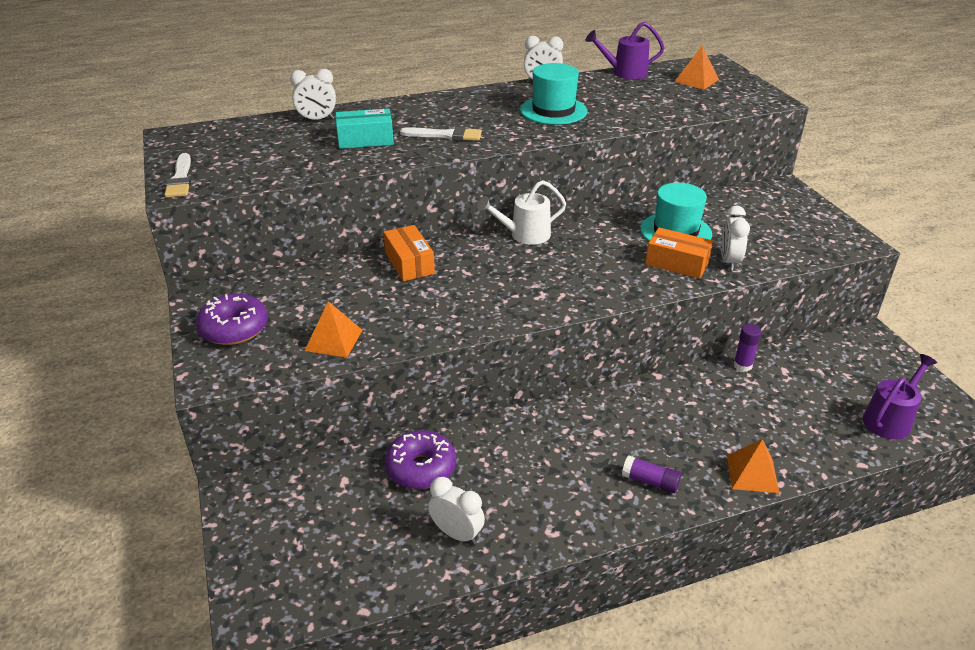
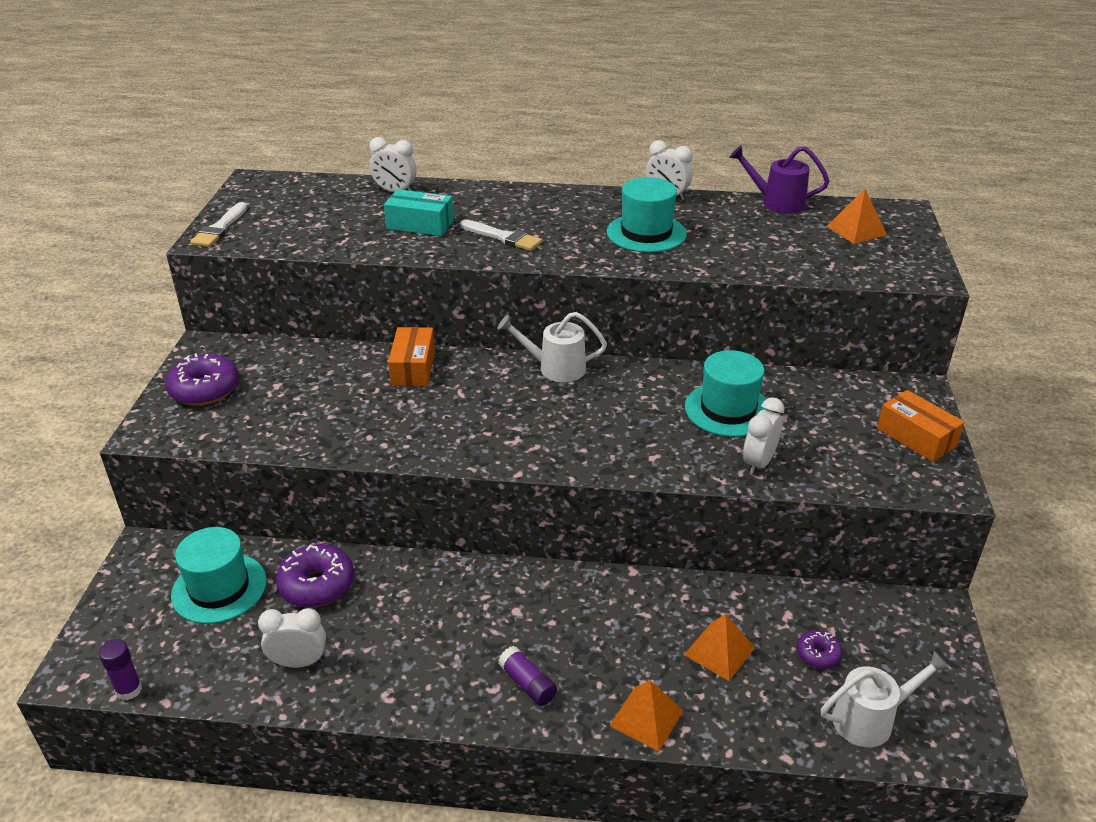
camera: 25 degrees right, 0 degrees up
(334, 340) = (279, 427): orange pyramid -> orange pyramid (719, 651)
(335, 500) = (219, 588): none -> turquoise hat
(457, 534) = (299, 662): white clock -> white clock turned 60 degrees counterclockwise
(677, 263) = (694, 447): orange box -> orange box (916, 437)
(742, 365) = (740, 592): purple glue stick -> purple glue stick (129, 690)
(825, 389) = (818, 654): none -> purple donut
(890, 419) = (871, 719): purple watering can -> white watering can

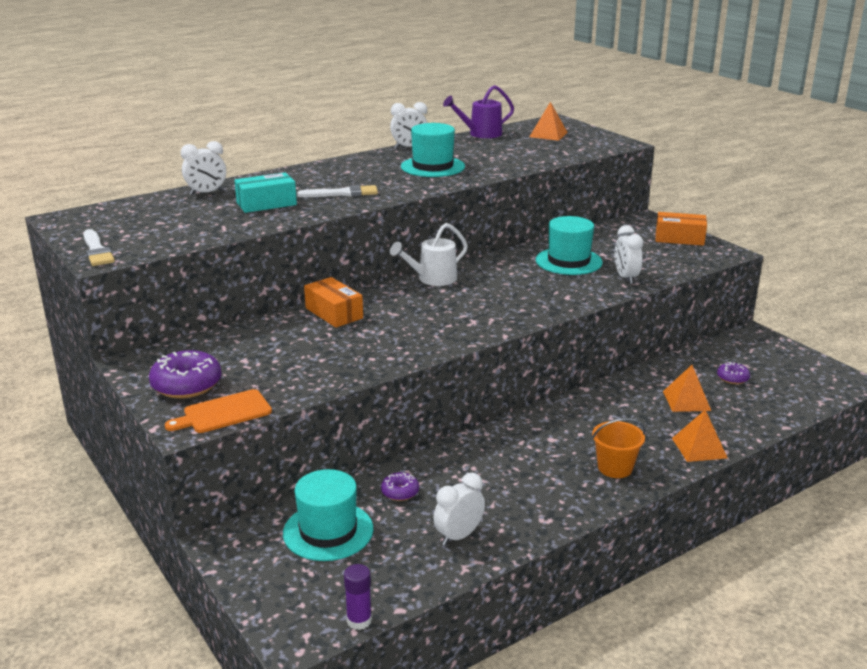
camera: 40 degrees left, 10 degrees down
(188, 433) = (224, 413): none -> orange cutting board
(317, 585) = (400, 492): purple donut -> purple donut, size x0.54
(527, 683) = (615, 468): purple glue stick -> orange bucket
(871, 719) = (794, 391): white watering can -> none

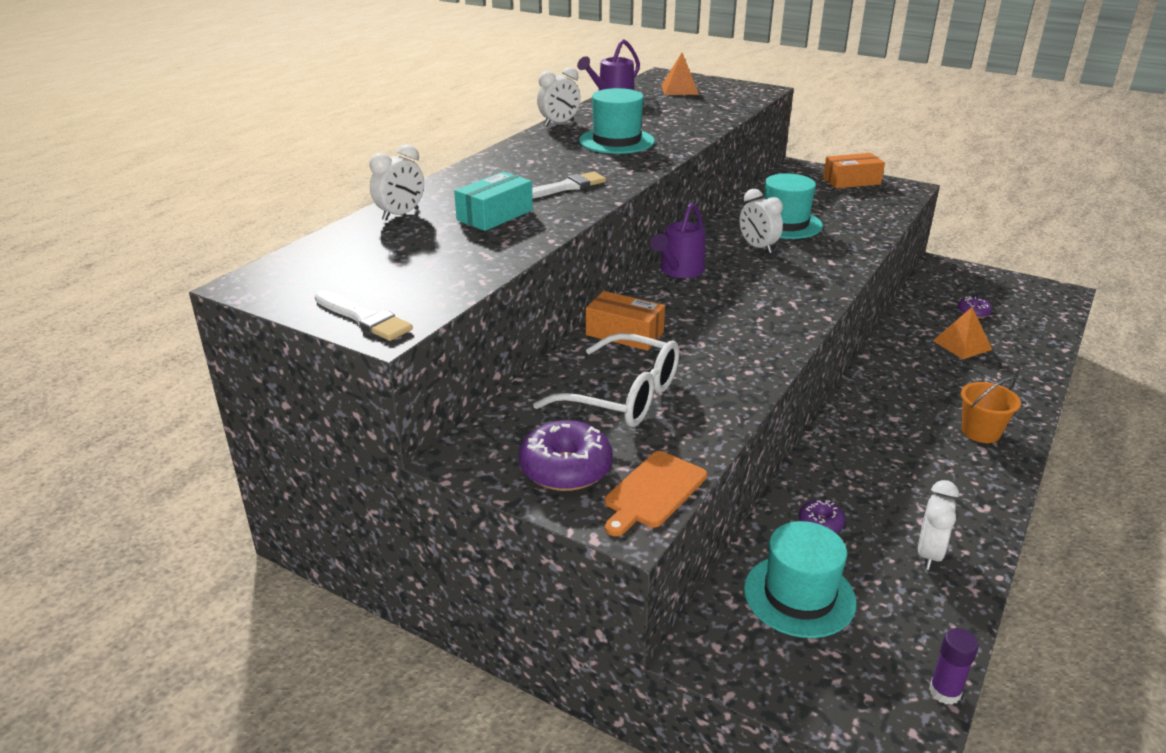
camera: 25 degrees left, 5 degrees up
(280, 352) = (624, 396): none -> white glasses
(432, 279) = (679, 271): white watering can -> purple watering can
(626, 278) = (857, 230): white clock -> white clock (758, 247)
(699, 448) = (1024, 390): orange pyramid -> none

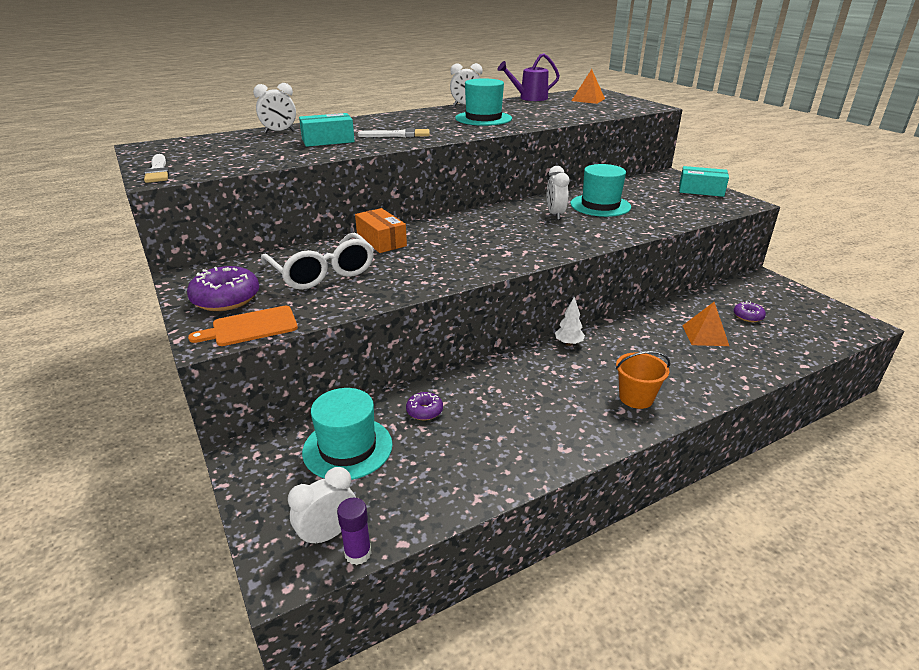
camera: 30 degrees right, 0 degrees up
(679, 271) = (476, 216): purple watering can -> none
(851, 181) = (701, 190): orange box -> turquoise box
(860, 396) = (568, 343): none -> white tree
(929, 554) = (475, 461): white clock -> white clock (328, 534)

